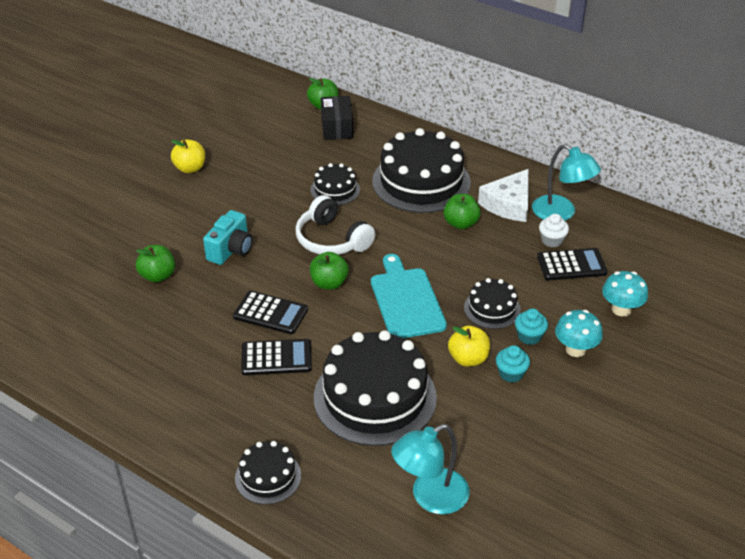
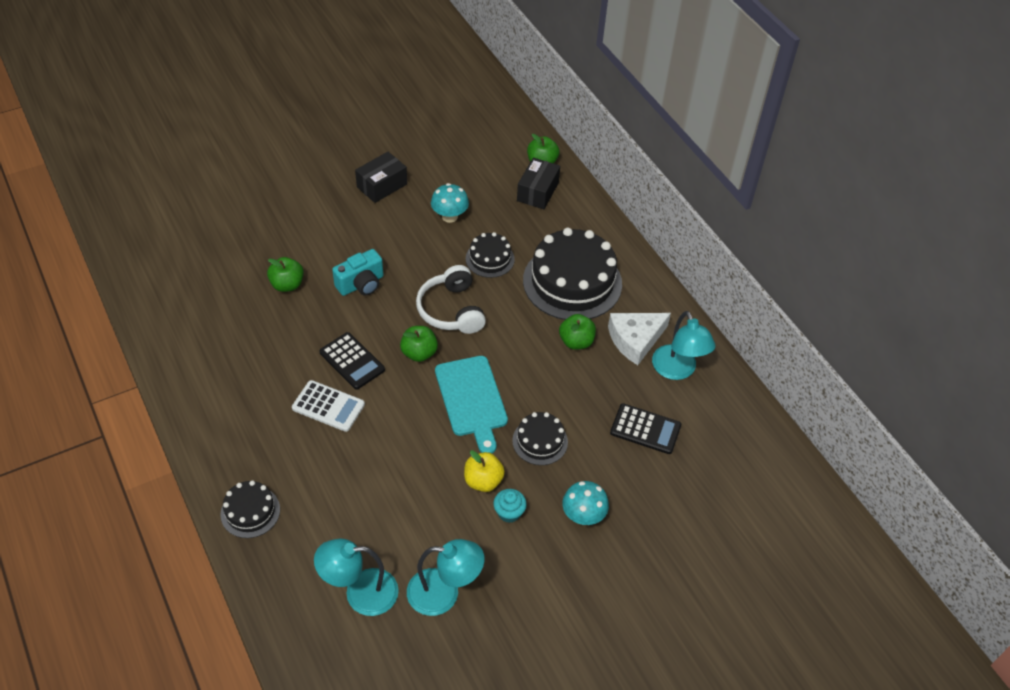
camera: 25 degrees right, 10 degrees up
(190, 168) = (382, 185): yellow apple -> black box
(276, 358) = (328, 406): black calculator -> white calculator
(375, 397) = (380, 480): black cake -> none
(406, 300) = (472, 399): turquoise cutting board -> turquoise cutting board turned 150 degrees clockwise
(507, 462) = (444, 593): none -> turquoise lamp
(529, 336) = (552, 484): turquoise cupcake -> none
(552, 240) = (646, 395): white cupcake -> none
(621, 309) = (656, 495): turquoise mushroom -> turquoise mushroom (449, 216)

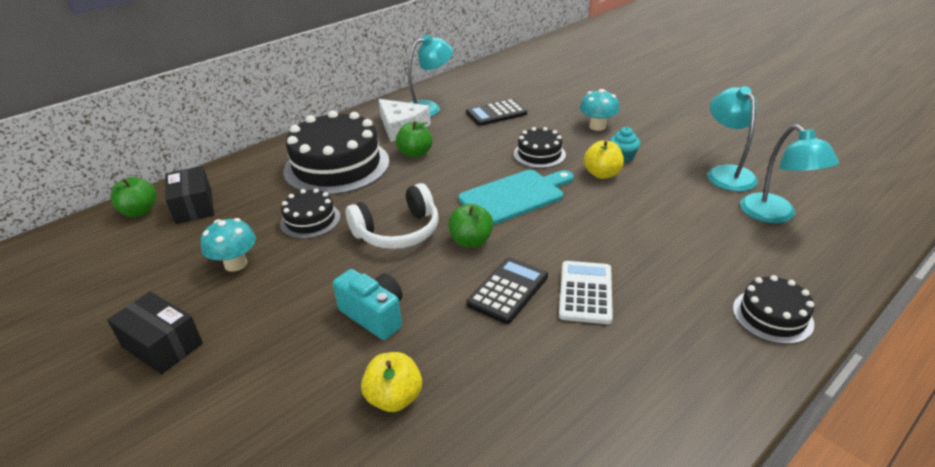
camera: 100 degrees left, 15 degrees down
(287, 285) = (394, 398): green apple -> yellow apple
(537, 192) = (194, 206): black box -> black box turned 60 degrees clockwise
(645, 429) = (496, 113): black calculator -> black calculator turned 120 degrees counterclockwise

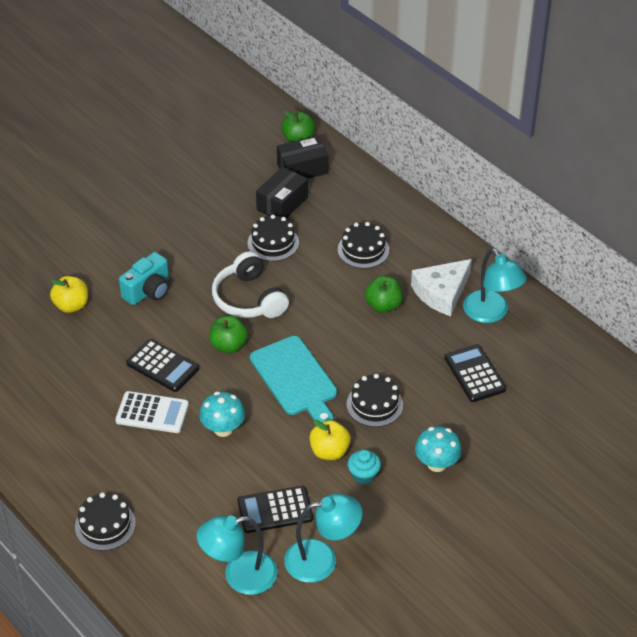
camera: 90 degrees right, 10 degrees up
(162, 345) = (139, 191): black box -> black box (282, 203)
(236, 264) = (219, 209): turquoise mushroom -> turquoise mushroom (223, 429)
(337, 166) = (363, 250): black cake -> black cake, size x0.50
(685, 199) = (275, 510): none -> black calculator

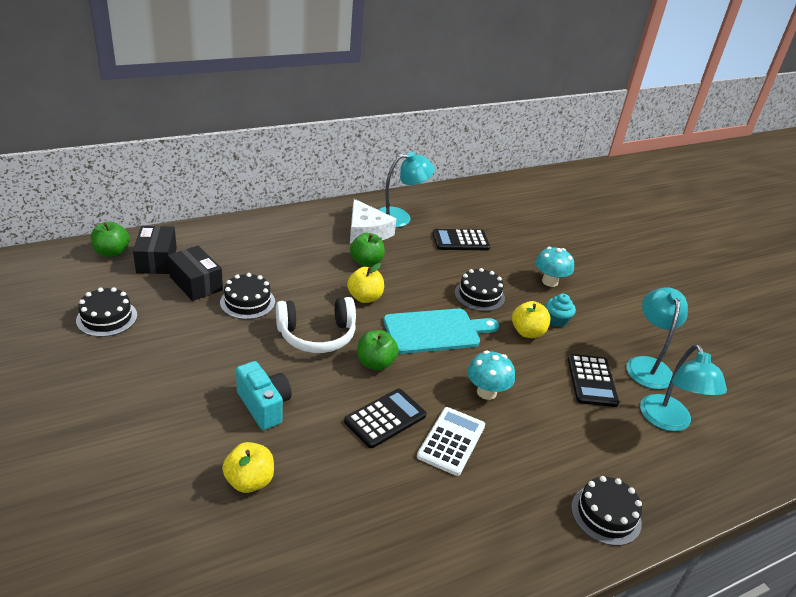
camera: 80 degrees left, 10 degrees down
(322, 317) = (365, 297): none -> yellow apple
(363, 250) = (292, 255): black cake -> black cake (107, 318)

